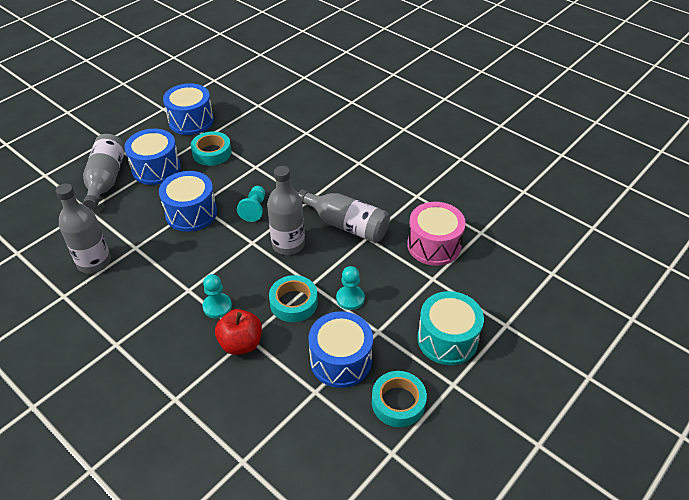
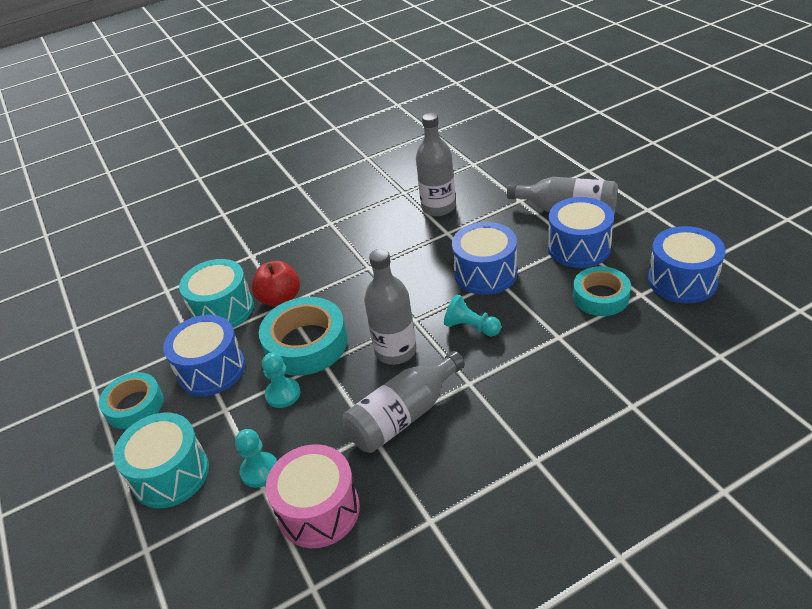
camera: 115 degrees right, 5 degrees down
(217, 306) = (335, 286): turquoise pawn -> turquoise pawn (260, 471)
(264, 387) = (223, 310): none -> turquoise drum
(293, 303) = (306, 344): turquoise tape -> turquoise tape, size x1.52

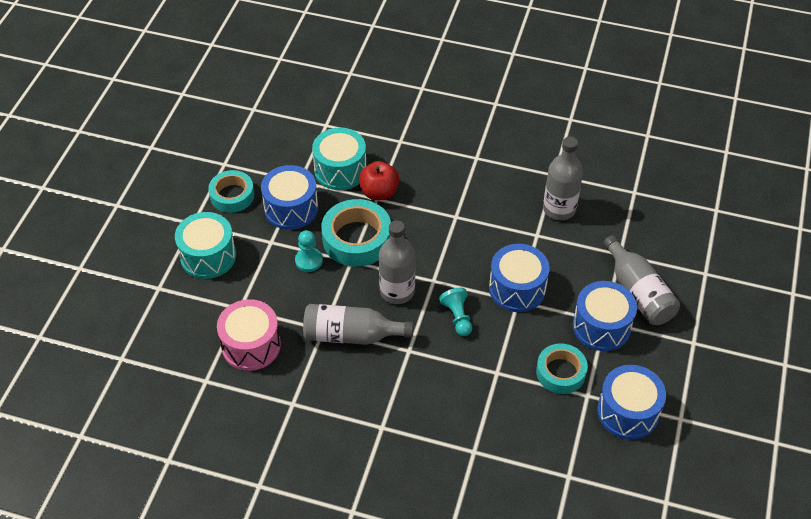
camera: 40 degrees right, 10 degrees up
(260, 471) = (248, 296): turquoise pawn -> none

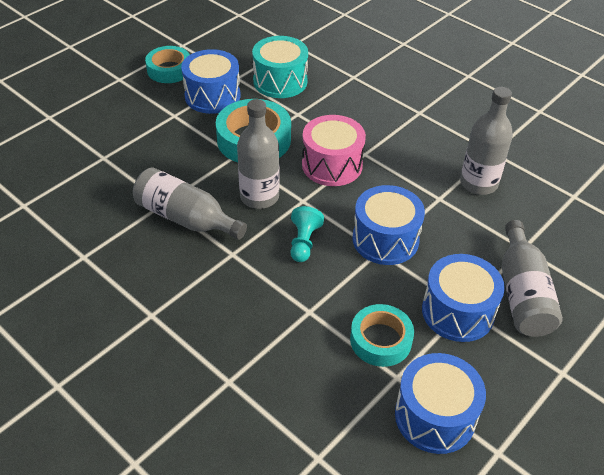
camera: 25 degrees right, 5 degrees down
(208, 256) = (110, 108): turquoise drum -> none
(251, 345) = (87, 191): pink drum -> pink drum (332, 165)
(309, 260) = (195, 142): turquoise pawn -> none
(379, 192) = (303, 110): red apple -> none

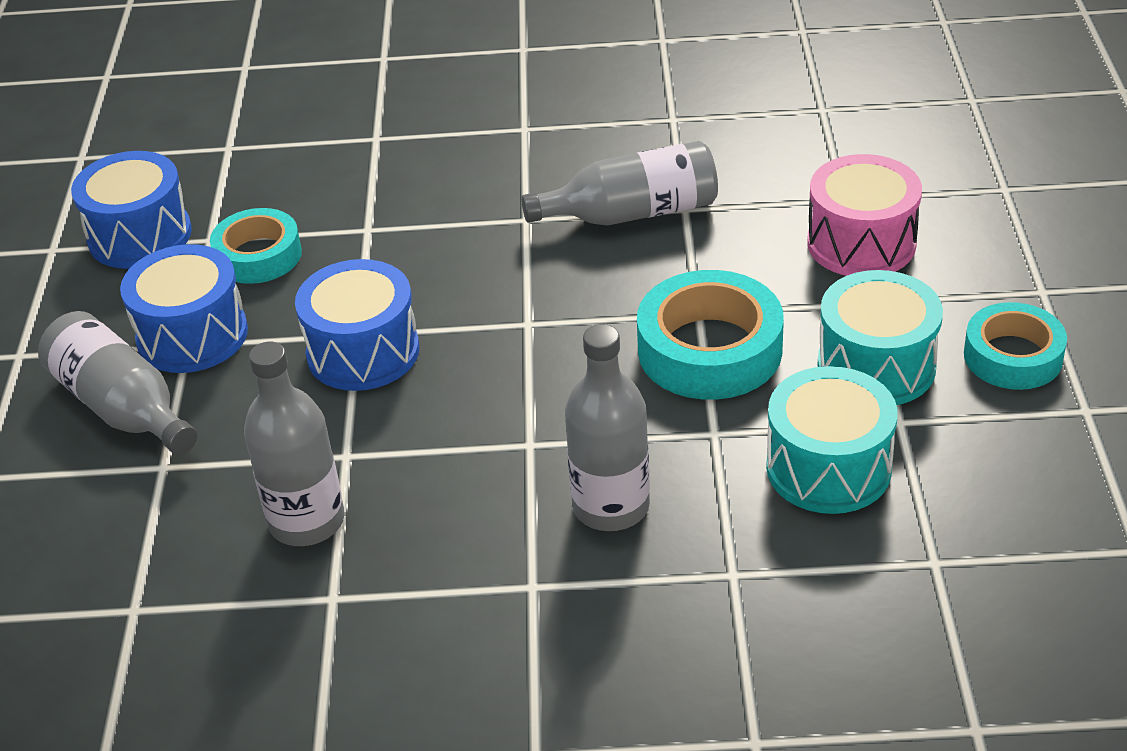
camera: 140 degrees right, 5 degrees down
(212, 96) = (876, 366): blue drum -> turquoise drum
(259, 197) = (586, 290): grey bottle -> grey bottle (611, 506)
(304, 242) = (460, 282): turquoise pawn -> none
(332, 165) = (553, 394): pink drum -> pink drum (861, 243)

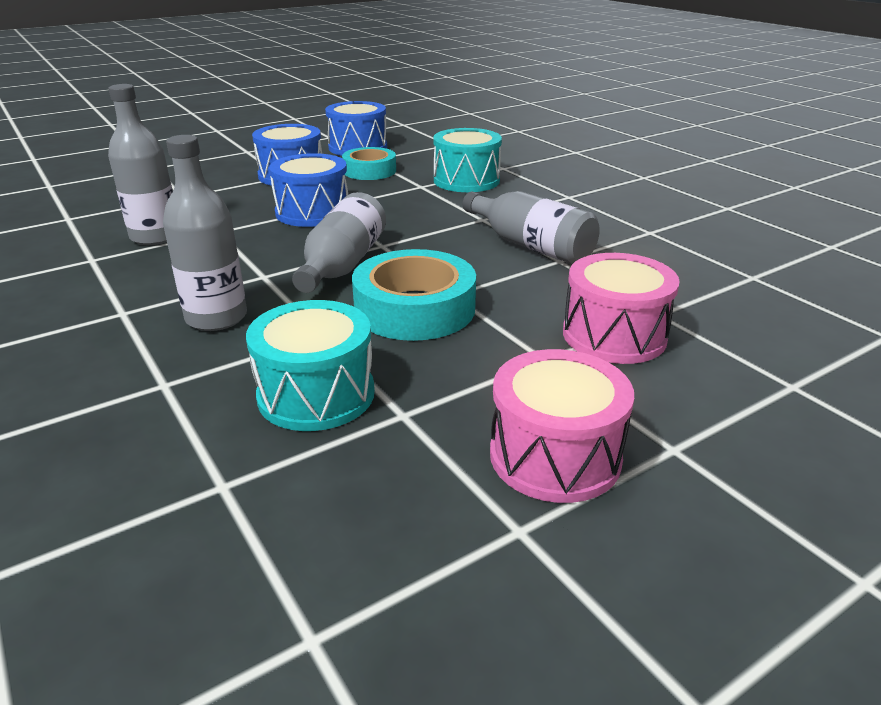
camera: 55 degrees right, 10 degrees down
(123, 407) = (223, 177): grey bottle -> grey bottle (342, 265)
(876, 366) = (465, 383): turquoise drum -> turquoise drum (466, 180)
(1013, 356) = (555, 456): turquoise tape -> pink drum

